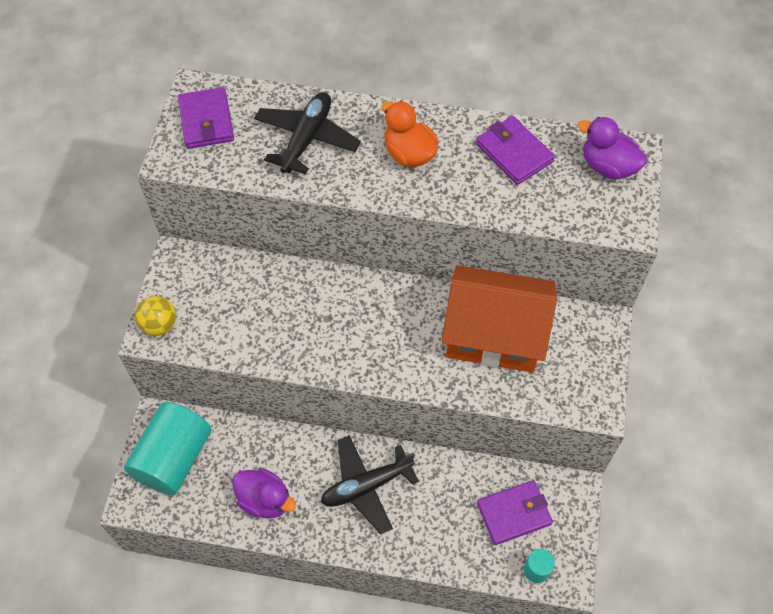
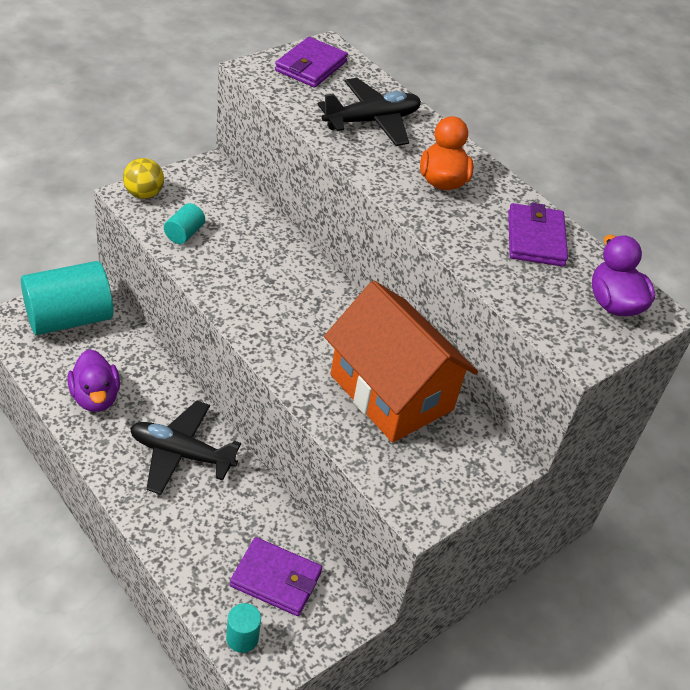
camera: 35 degrees right, 15 degrees down
(228, 333) = (184, 233): none -> turquoise cylinder

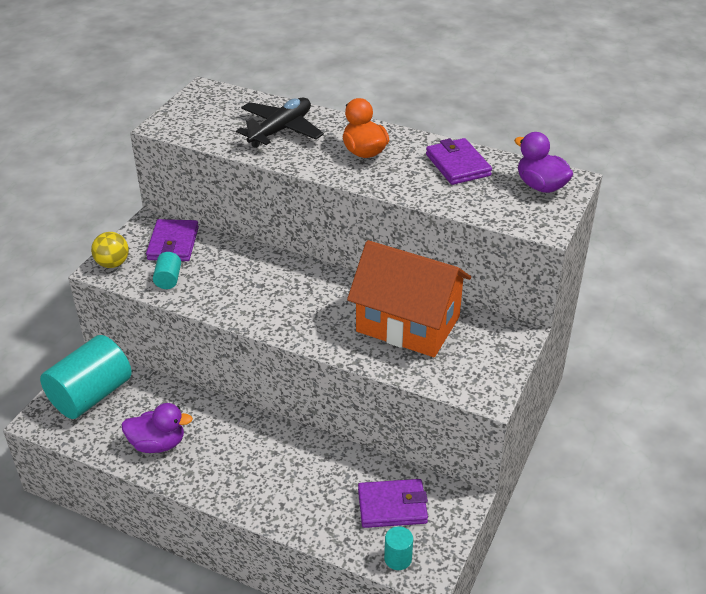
camera: 20 degrees left, 5 degrees down
(95, 397) = (158, 444): purple duck -> purple duck turned 45 degrees counterclockwise
(181, 454) = (257, 453): black plane -> none
(311, 66) = (203, 108): purple wallet -> purple wallet (173, 243)

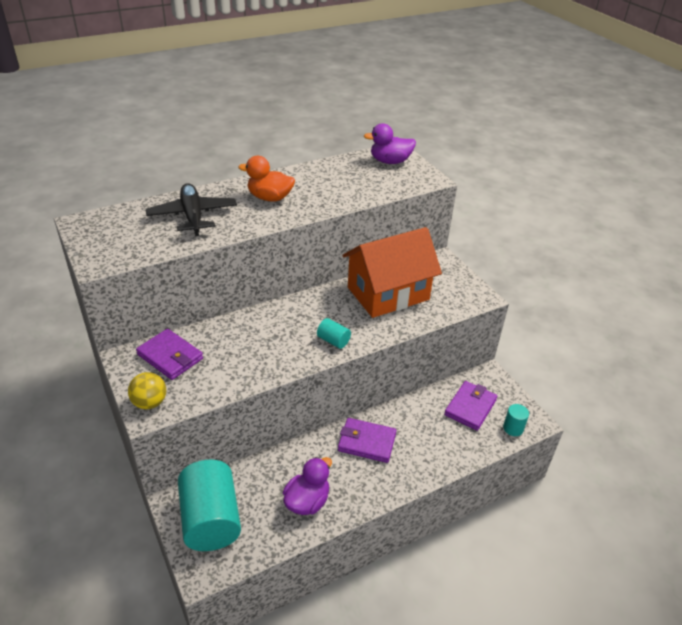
camera: 55 degrees left, 0 degrees up
(168, 279) = (210, 380): turquoise cylinder -> turquoise cylinder (333, 341)
(458, 165) = (332, 175): purple wallet -> purple wallet (367, 442)

